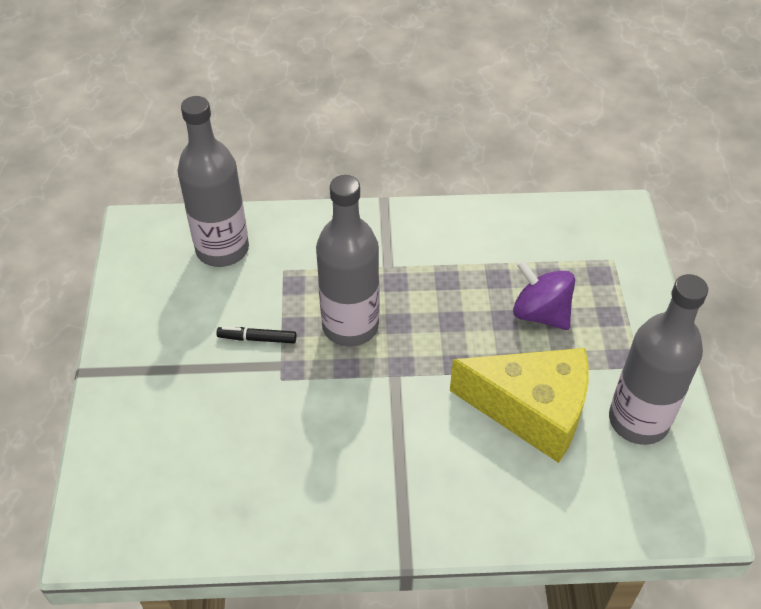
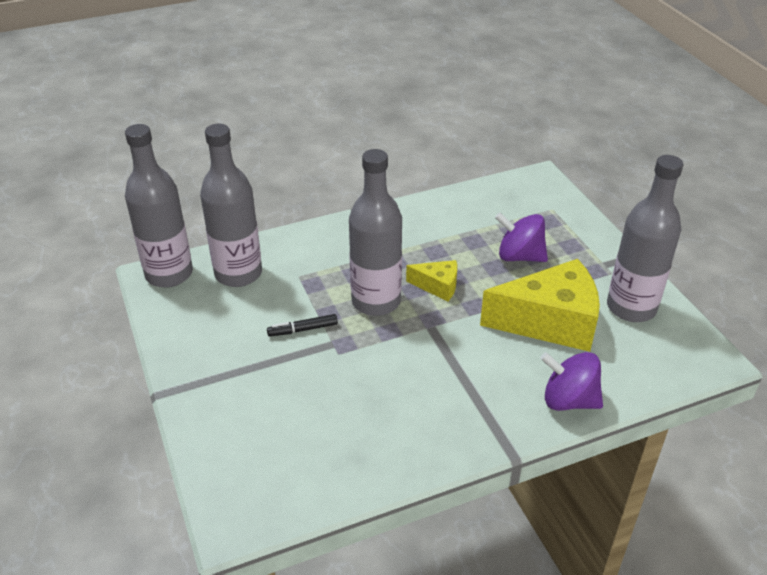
camera: 20 degrees left, 10 degrees down
(153, 230) = (169, 274): none -> grey bottle
(427, 326) = (437, 286): none -> yellow cheese
(501, 517) = (569, 400): none -> purple spinning top

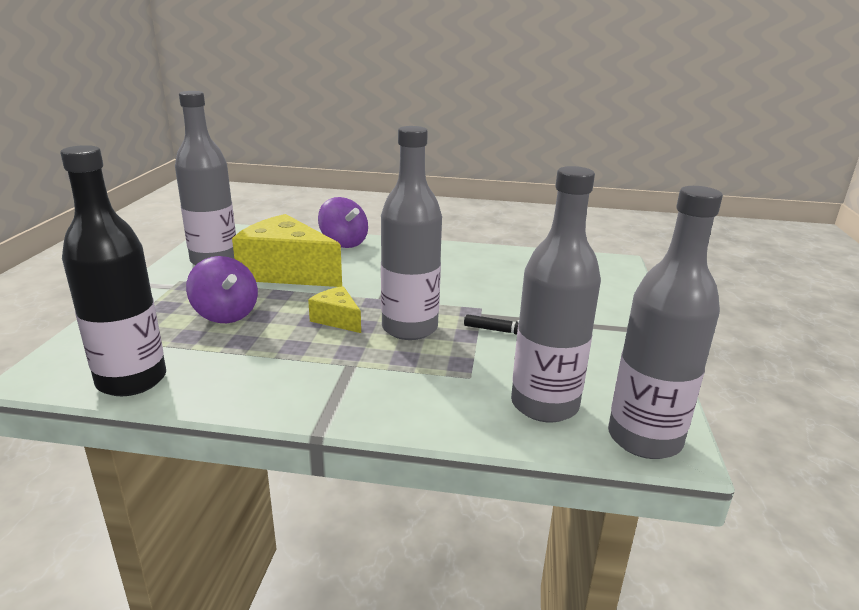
camera: 150 degrees left, 15 degrees down
(490, 194) = (132, 380): none -> black bottle

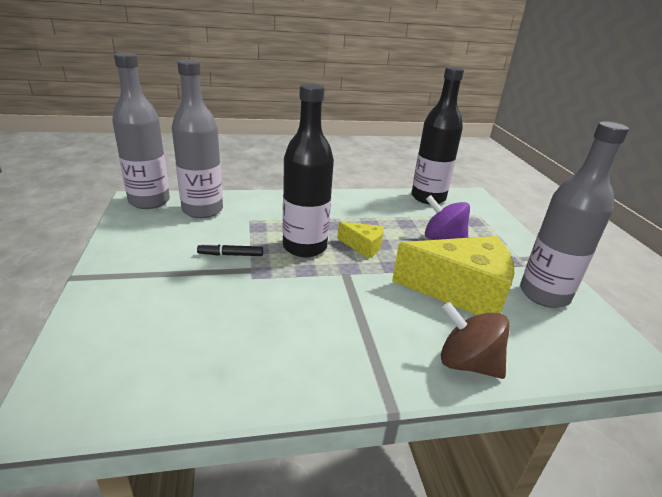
camera: 160 degrees right, 5 degrees up
(343, 243) = (467, 363): purple spinning top -> brown spinning top
(409, 328) = (305, 247): grey bottle -> black bottle

